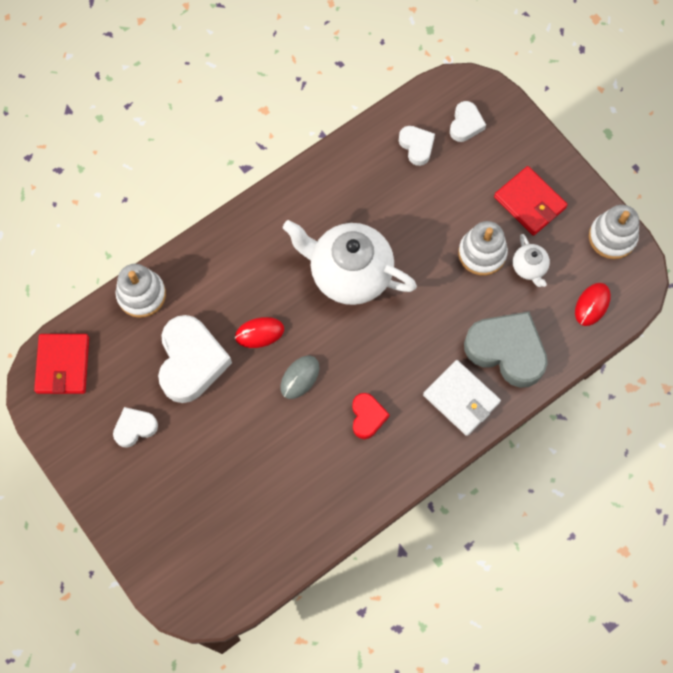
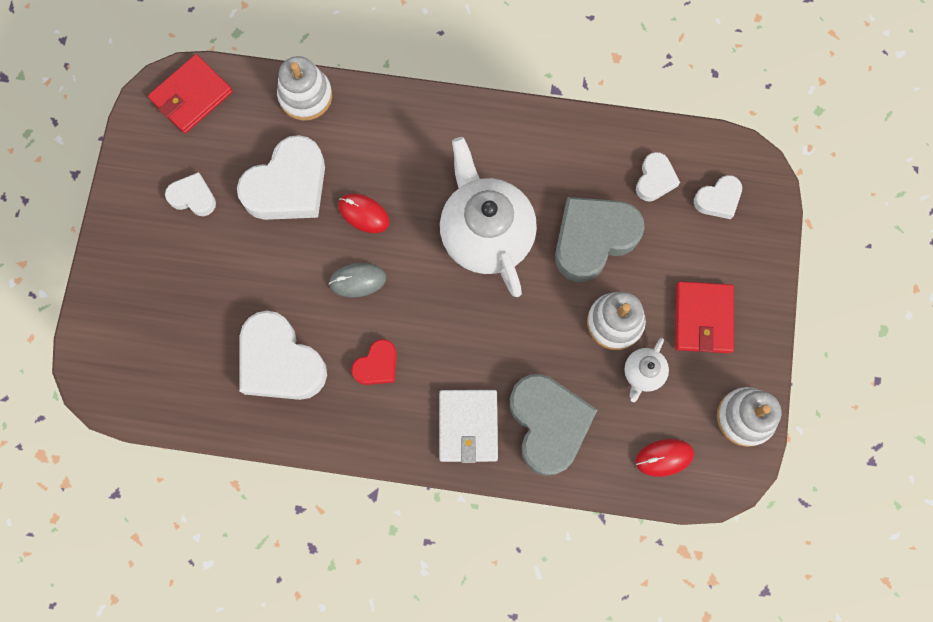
camera: 45 degrees right, 5 degrees up
(304, 475) = (280, 362): none -> white heart
(417, 216) = (593, 239): none -> grey heart

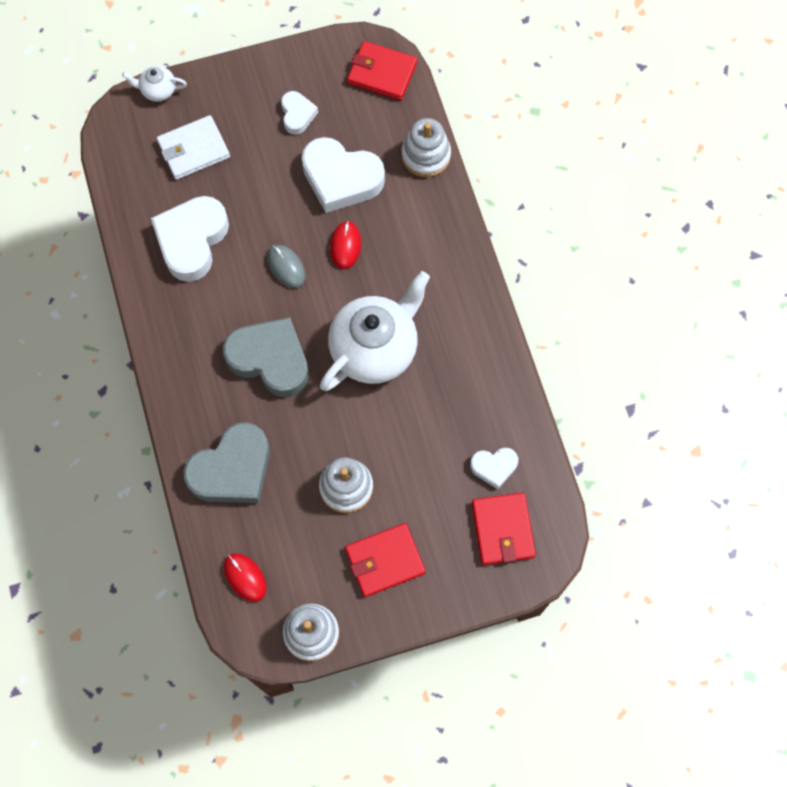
camera: 65 degrees right, 5 degrees down
(377, 365) = (222, 314): red heart -> none
(468, 426) = (202, 406): white wallet -> white wallet (194, 150)
(593, 239) = (413, 438): grey heart -> grey heart (270, 359)
(643, 373) = (311, 529): white teapot -> white teapot (158, 90)
(718, 199) = (503, 529): white heart -> red wallet

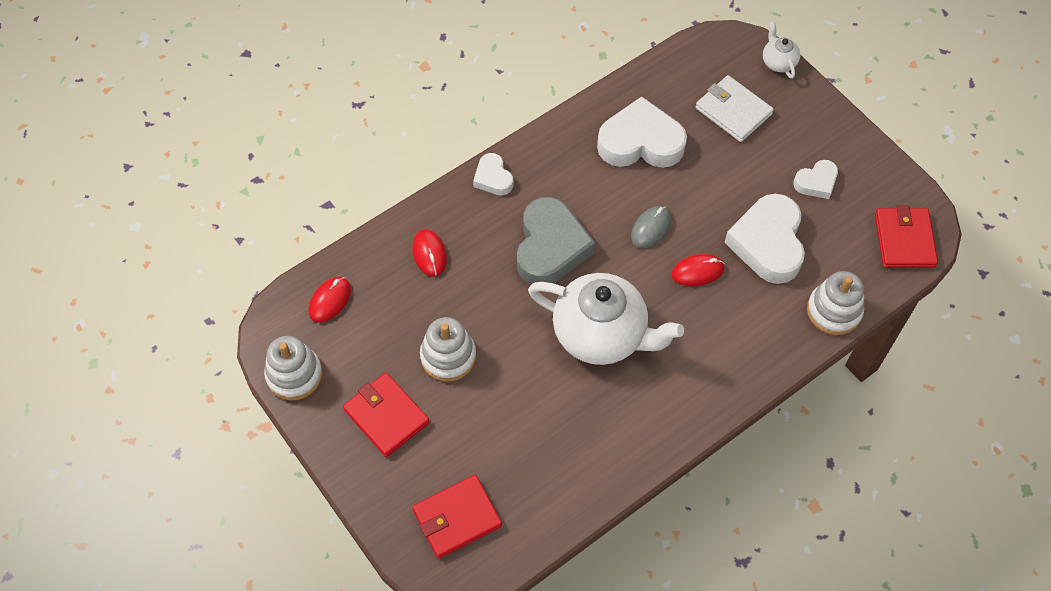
camera: 70 degrees right, 10 degrees down
(232, 469) = (429, 254): grey heart -> red mouse
(494, 467) = (520, 488): white heart -> white heart (493, 178)

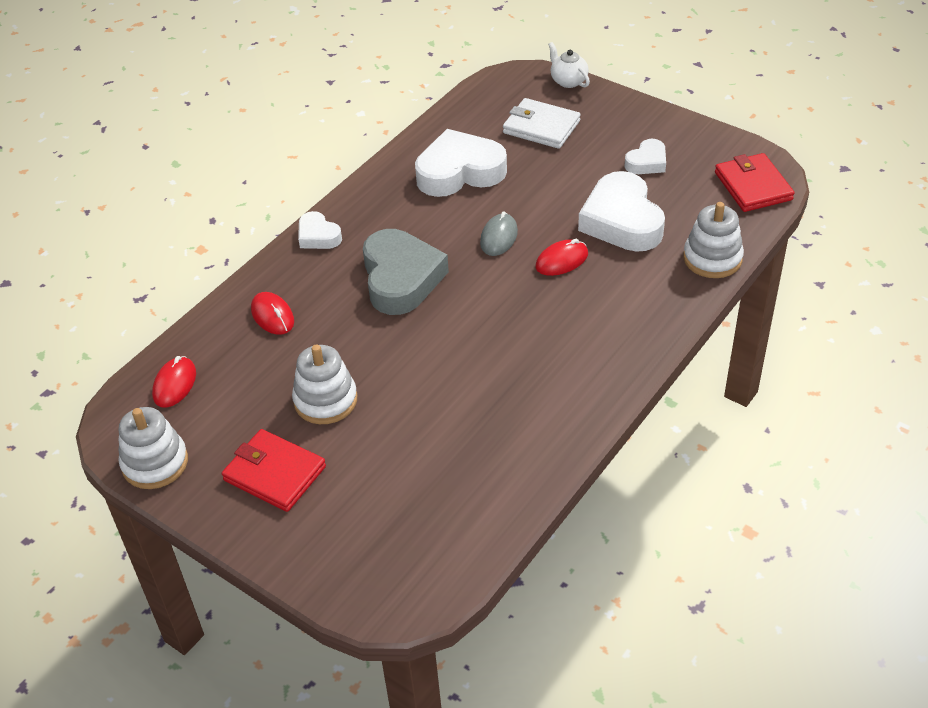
camera: 15 degrees left, 15 degrees down
(457, 518) = (390, 548): red wallet -> none
(601, 334) = (484, 338): white teapot -> none

